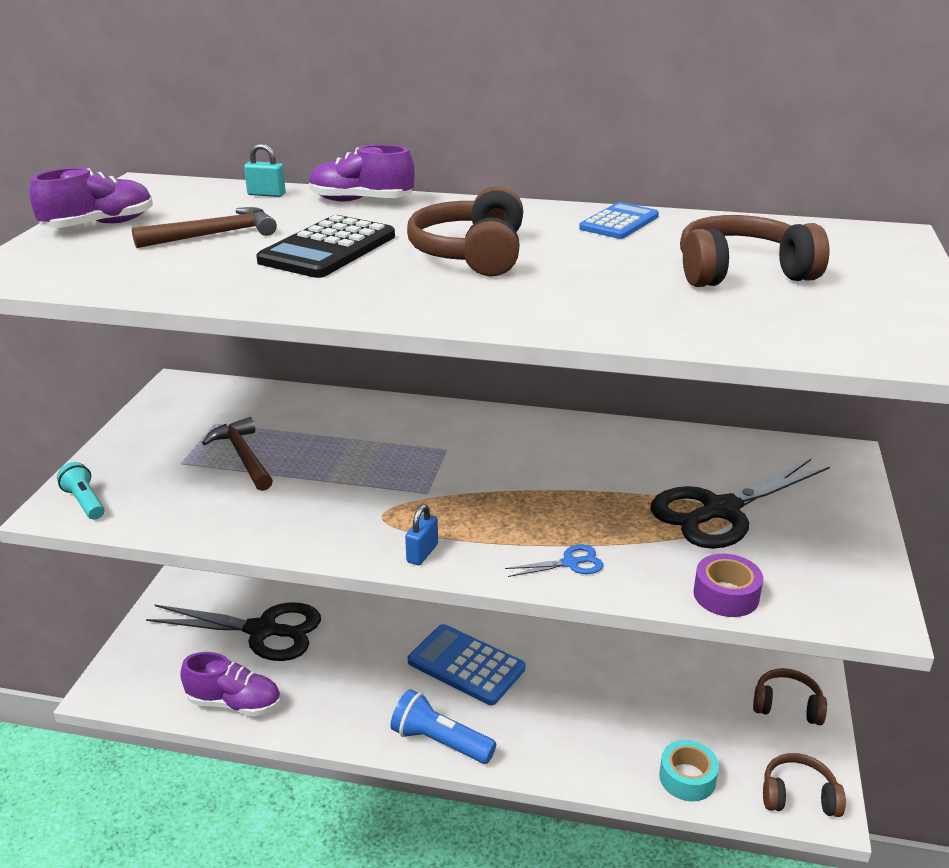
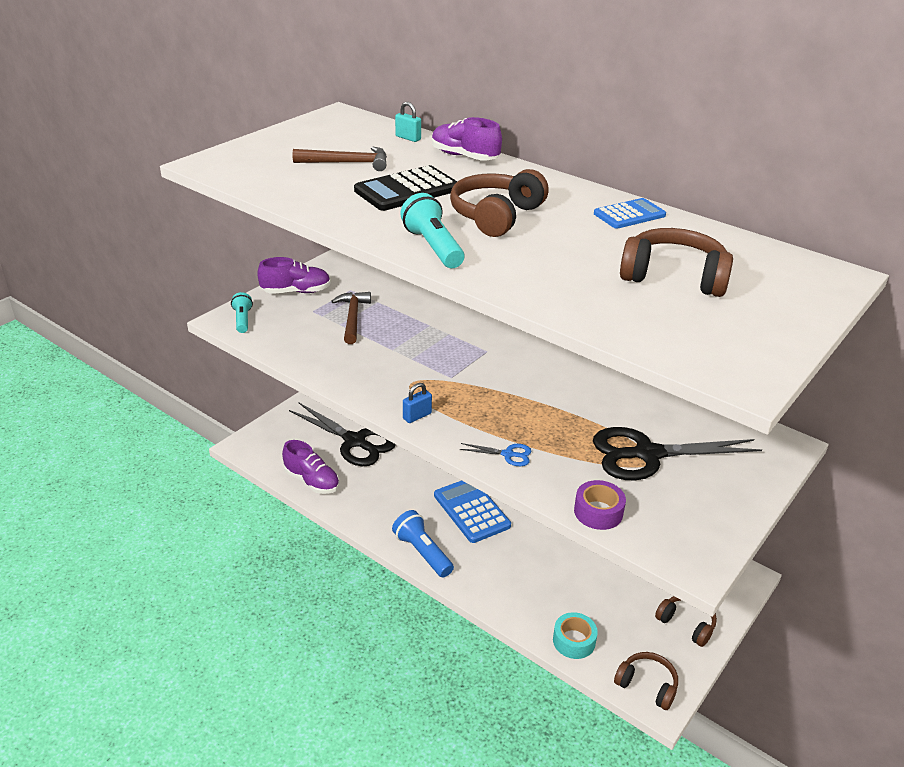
camera: 25 degrees right, 5 degrees up
(99, 225) = (287, 140): purple shoe -> purple shoe (296, 291)
(434, 304) = (433, 247): none -> turquoise flashlight

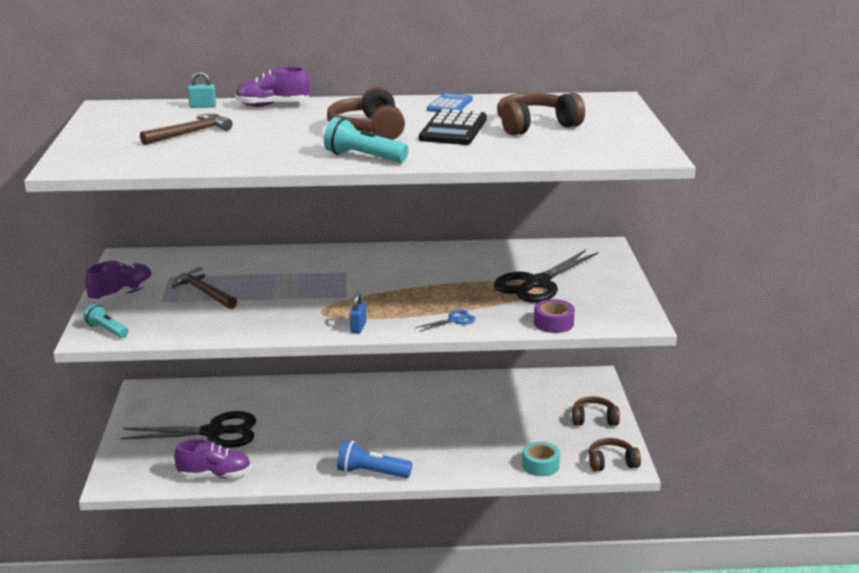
camera: 40 degrees left, 10 degrees down
(407, 190) = (274, 135): black calculator -> black calculator (453, 129)
(471, 510) = (372, 430): blue calculator -> none

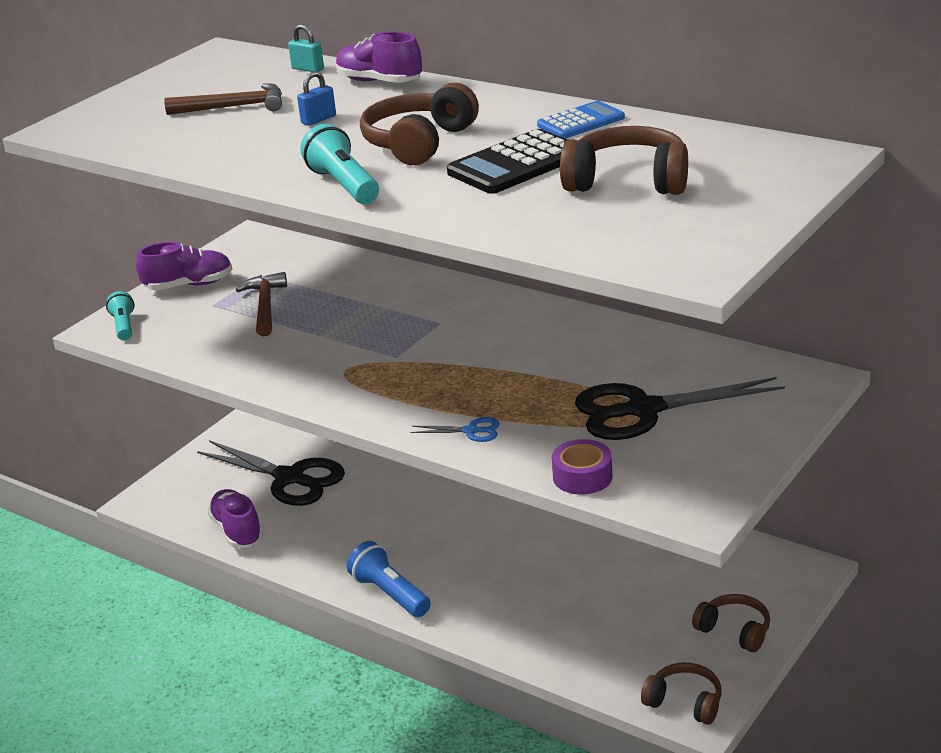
camera: 40 degrees right, 5 degrees up
(215, 475) = (237, 531): purple shoe -> purple shoe turned 150 degrees counterclockwise
(358, 327) = (356, 404): blue padlock -> blue padlock (318, 120)
(540, 465) = (590, 666): turquoise tape -> none

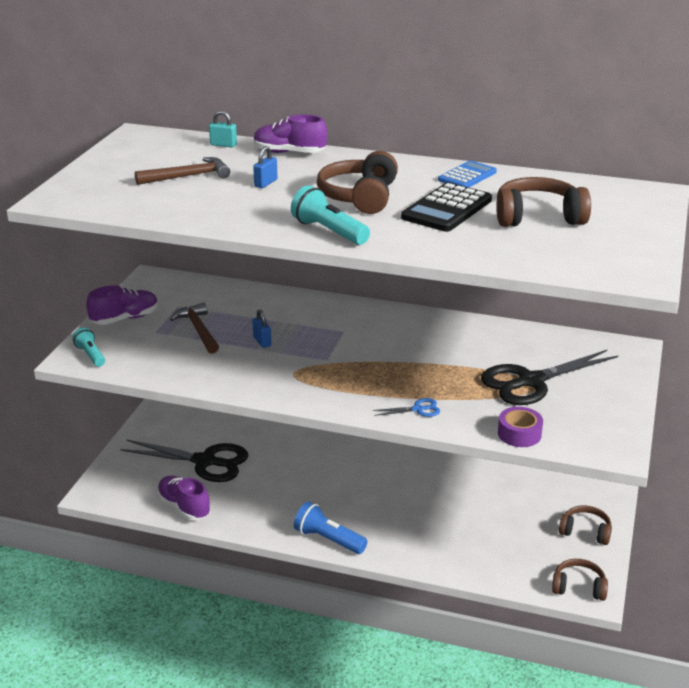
camera: 20 degrees left, 0 degrees up
(332, 327) = (262, 341): none -> blue padlock

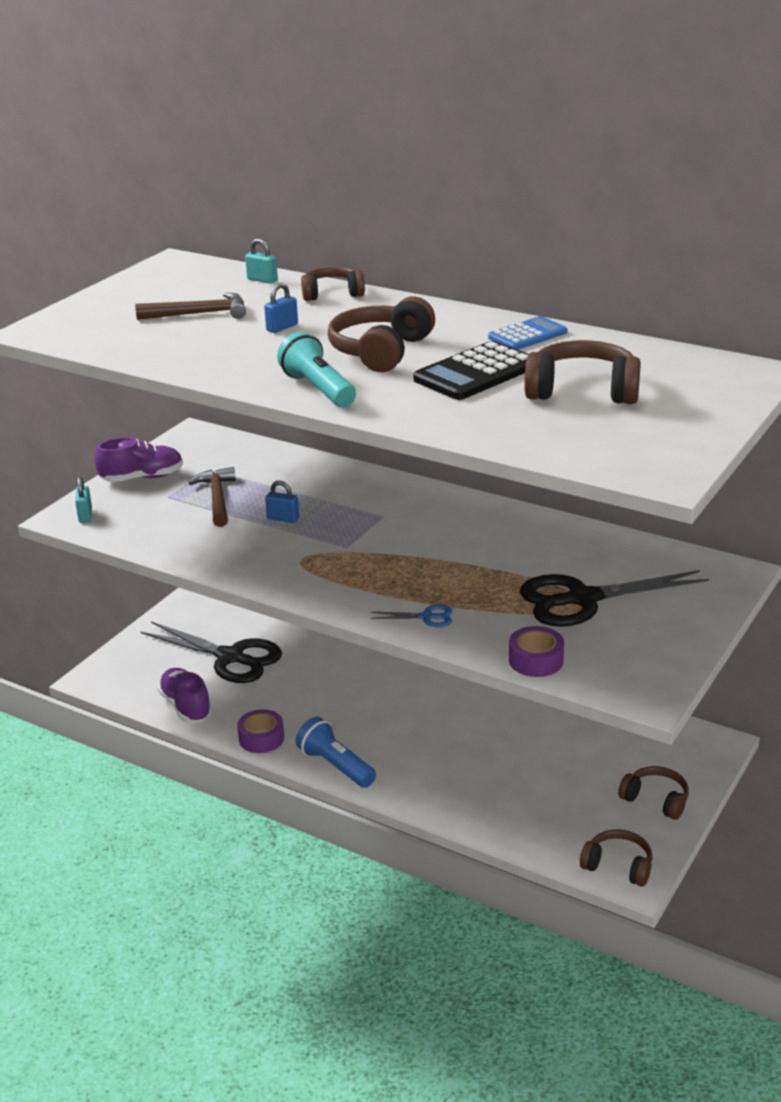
camera: 15 degrees right, 0 degrees up
(90, 355) = (85, 515): turquoise flashlight -> turquoise padlock
(258, 525) = (261, 738): none -> purple tape
(262, 341) = (283, 519): blue padlock -> blue padlock turned 60 degrees counterclockwise
(289, 153) = (332, 294): purple shoe -> brown headphones

